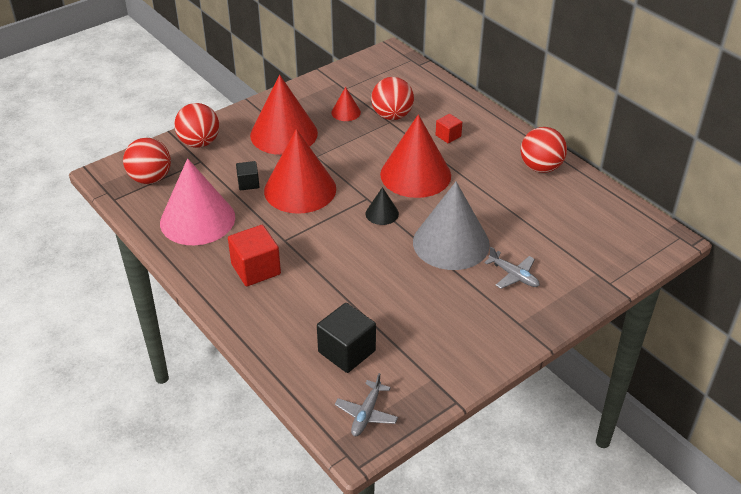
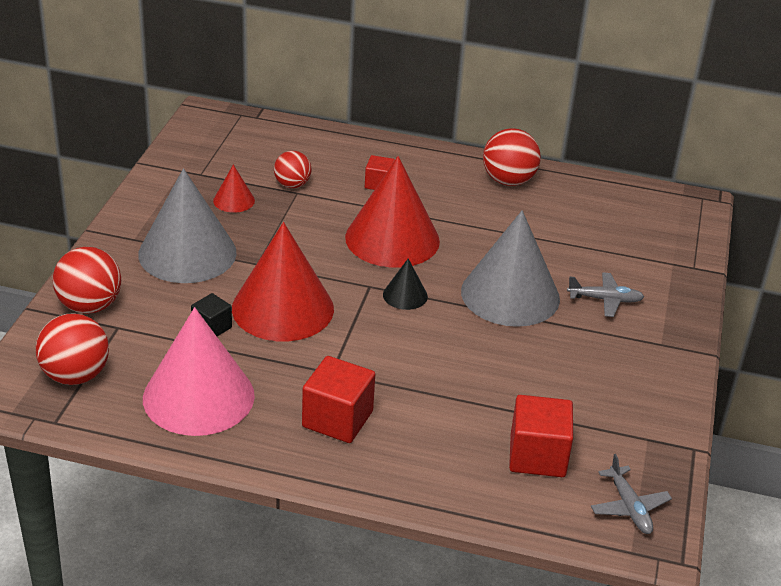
camera: 40 degrees left, 5 degrees down
(284, 134) = (187, 253): red cone -> grey cone
(347, 351) = (537, 456): black cube -> red cube
(392, 116) = (292, 185): red ball -> red ball, size x0.65

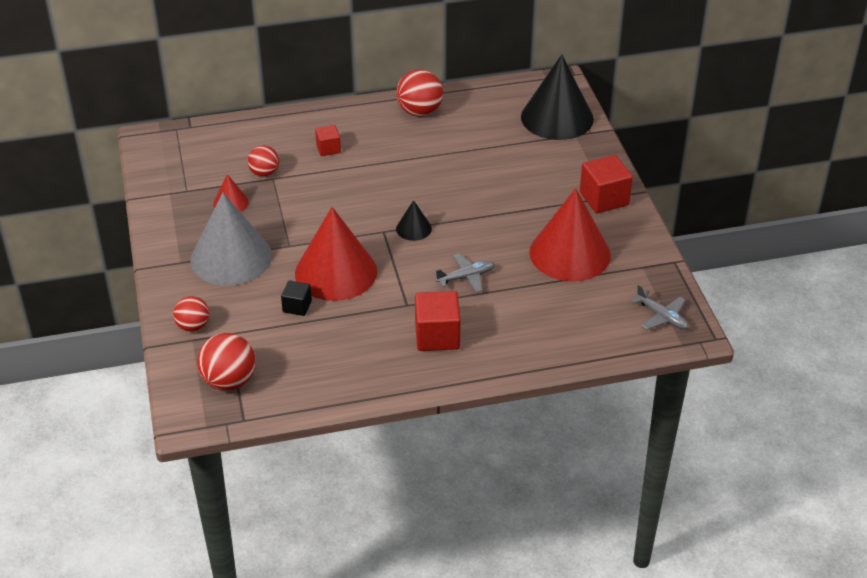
camera: 25 degrees left, 5 degrees up
(89, 306) = (193, 326): red ball -> red ball, size x0.65
(198, 396) = (330, 360): pink cone -> none
(392, 239) = (371, 189): red cone -> red cone (570, 253)
(510, 294) = (484, 200): grey cone -> none
(537, 456) = (583, 307): red cube -> red cube (604, 199)
(605, 300) = (550, 179): grey plane -> grey plane (466, 277)
(664, 238) = (557, 117): none -> black cone

